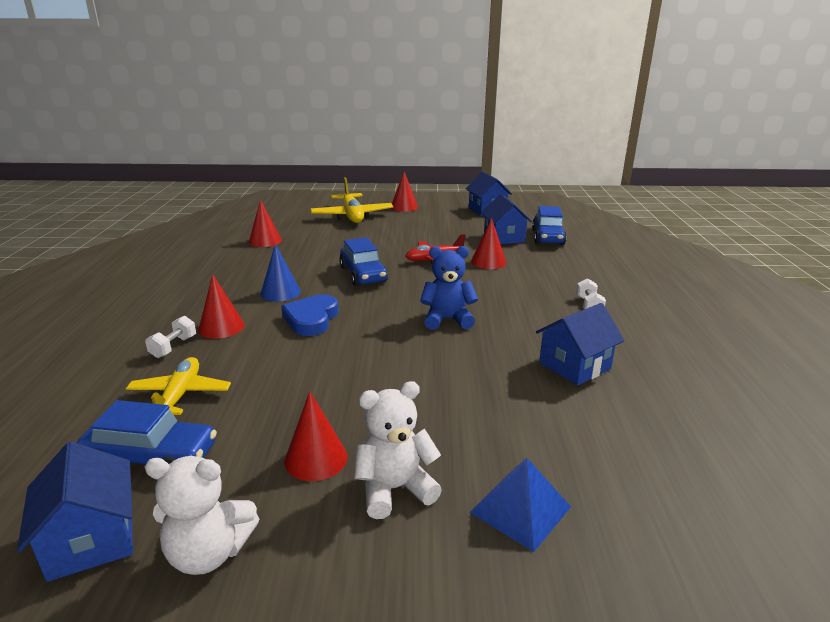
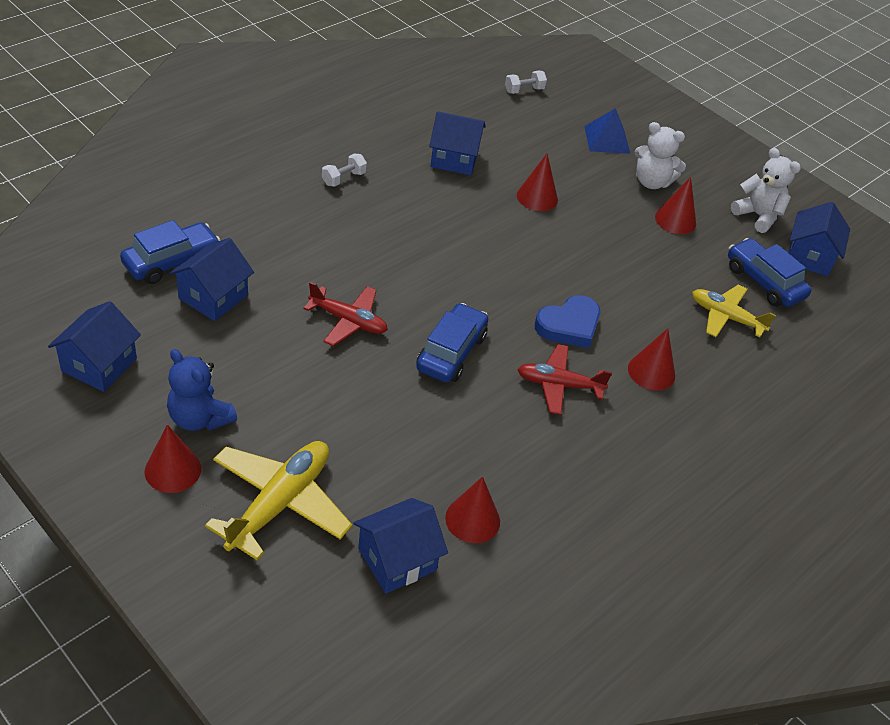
camera: 140 degrees left, 20 degrees up
(173, 347) = (705, 374): white dumbbell -> white dumbbell (524, 90)
(180, 396) = (726, 317): yellow plane -> yellow plane turned 75 degrees clockwise
(280, 292) = (559, 385): blue cone -> red plane
(283, 224) = (397, 559): none -> blue house
(447, 319) = (467, 246): blue teddy bear -> blue teddy bear (199, 418)
(488, 262) = (309, 277): red cone -> red cone (537, 197)

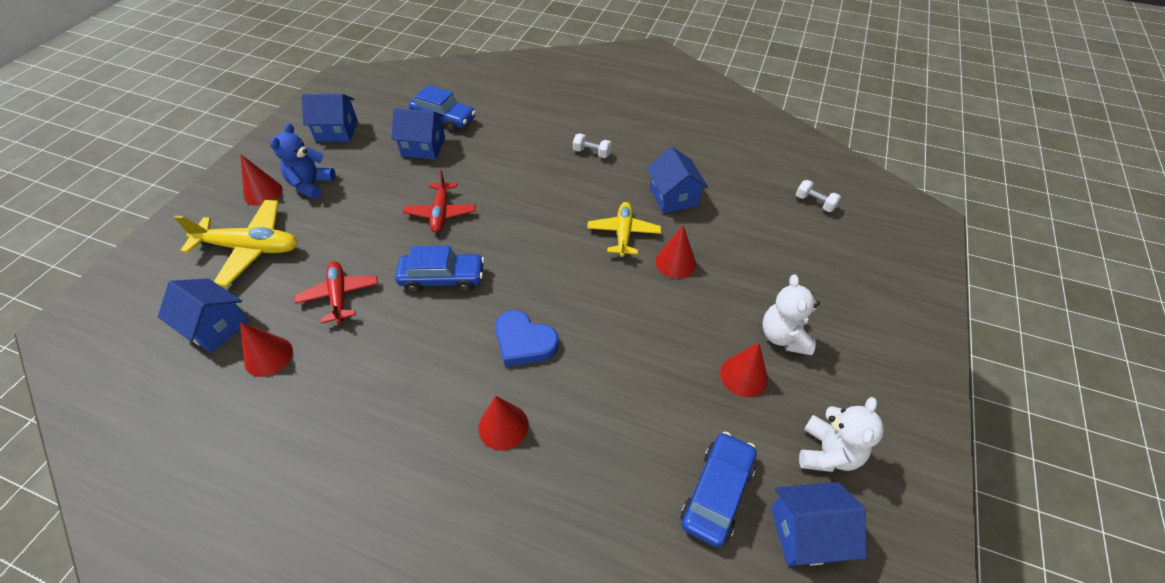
camera: 70 degrees right, 5 degrees up
(559, 385) = (445, 360): red plane -> red plane (339, 296)
(606, 139) = (811, 281): blue pyramid -> none
(726, 317) = (629, 470): yellow plane -> yellow plane (623, 233)

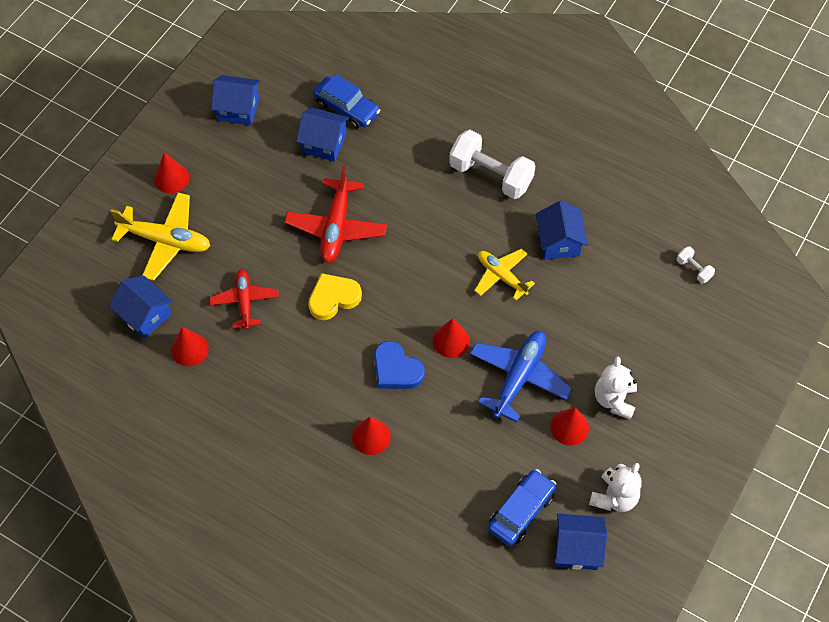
camera: 10 degrees right, 10 degrees up
(311, 185) = (216, 176): blue teddy bear -> none
(441, 213) = (336, 227): red plane -> red plane, size x1.52
(443, 278) = (333, 298): blue car -> yellow heart
(591, 153) = (490, 175): white dumbbell -> white dumbbell, size x2.22
(623, 233) = (501, 276): yellow plane -> yellow plane turned 60 degrees counterclockwise
(668, 329) = (519, 377): none -> blue plane
(675, 262) = (542, 314): red cone -> red cone (451, 341)

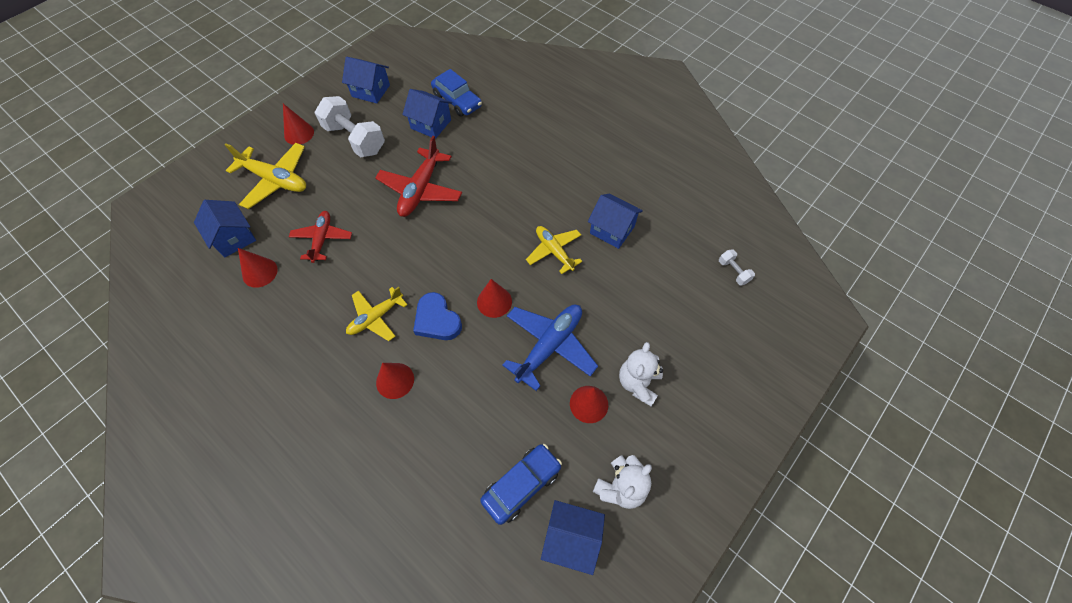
camera: 10 degrees right, 0 degrees up
(331, 377) = (376, 317): none -> yellow plane
(333, 298) = (400, 248): yellow heart -> none
(490, 175) = (563, 167): white dumbbell -> white dumbbell (355, 139)
(559, 242) = (612, 229): blue house -> blue house turned 60 degrees counterclockwise

